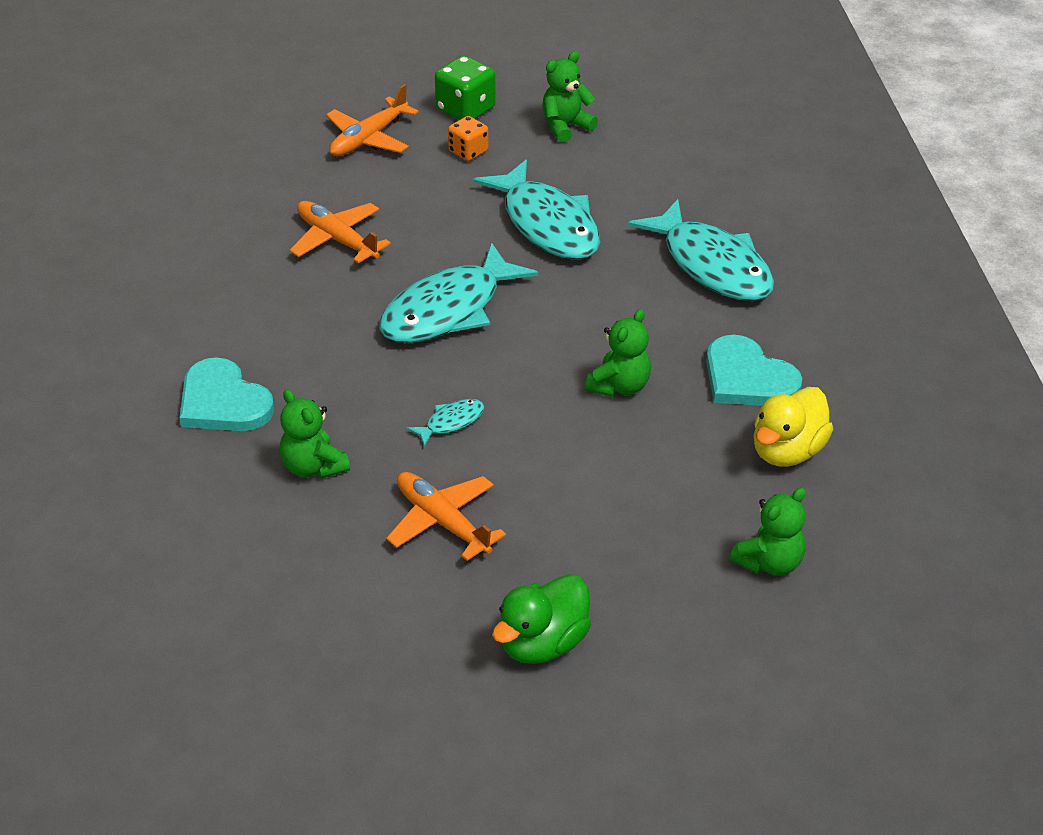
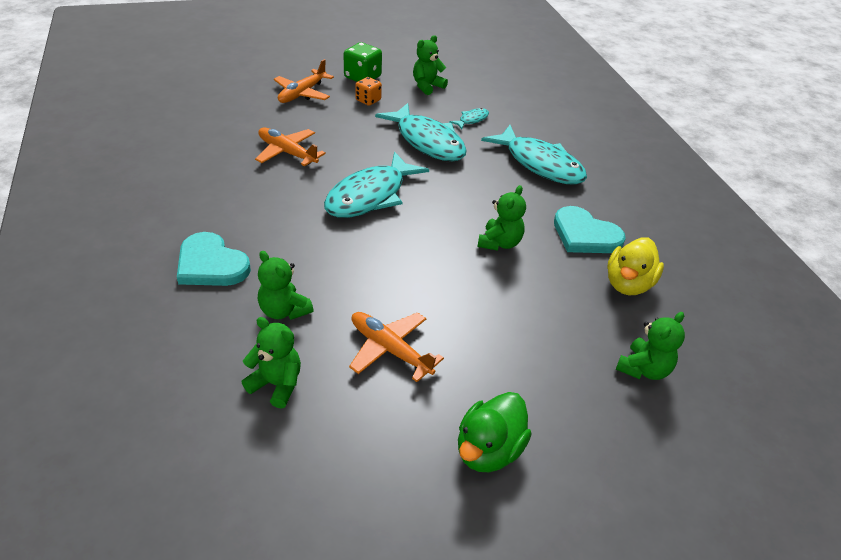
camera: 10 degrees left, 0 degrees up
(297, 555) = (276, 384): none -> green teddy bear
(451, 422) = (384, 273): turquoise fish -> turquoise fish (472, 120)

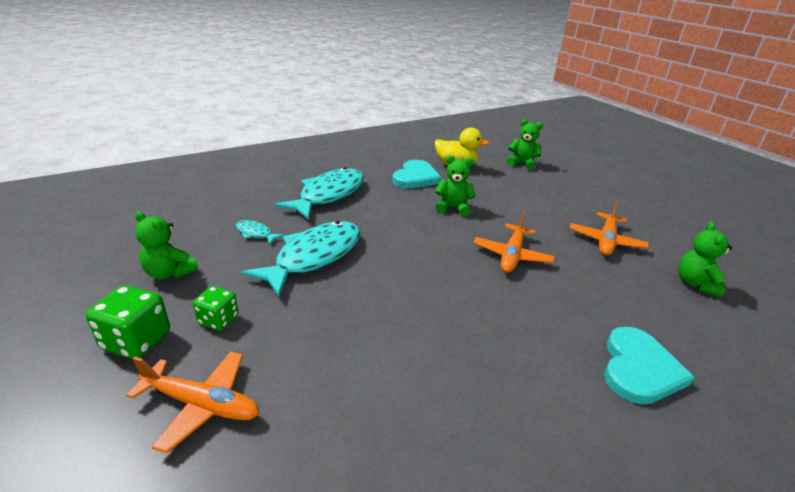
camera: 105 degrees left, 10 degrees down
(284, 311) = (633, 298): green teddy bear -> none
(287, 153) = (393, 369): orange plane -> orange plane (512, 255)
(368, 100) = (218, 320): orange dice -> green dice
(370, 196) = (439, 279): turquoise fish -> none
(488, 450) = (629, 202): green duck -> none

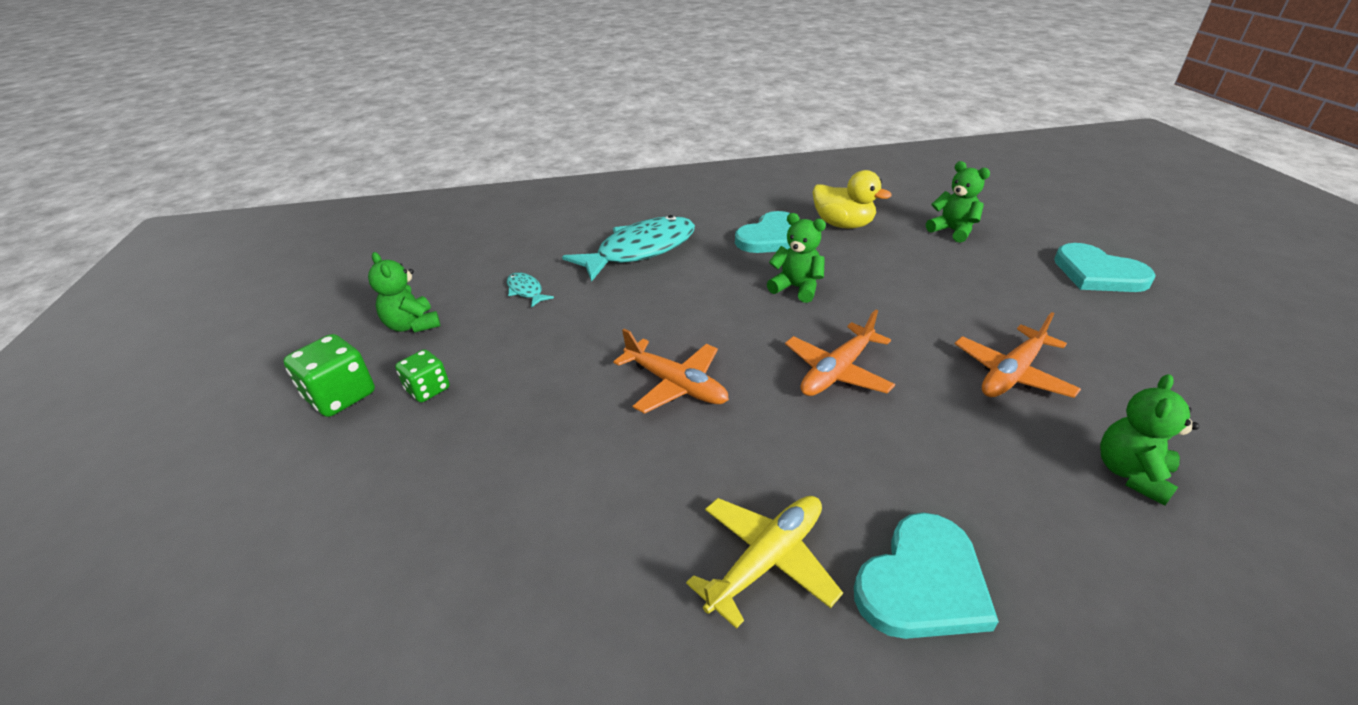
camera: 25 degrees right, 5 degrees up
(201, 404) = (359, 480): orange plane -> orange plane (675, 384)
(314, 257) = (573, 331): turquoise fish -> none
(547, 380) = (766, 560): none -> yellow plane
(611, 180) = (1098, 273): none -> turquoise heart

